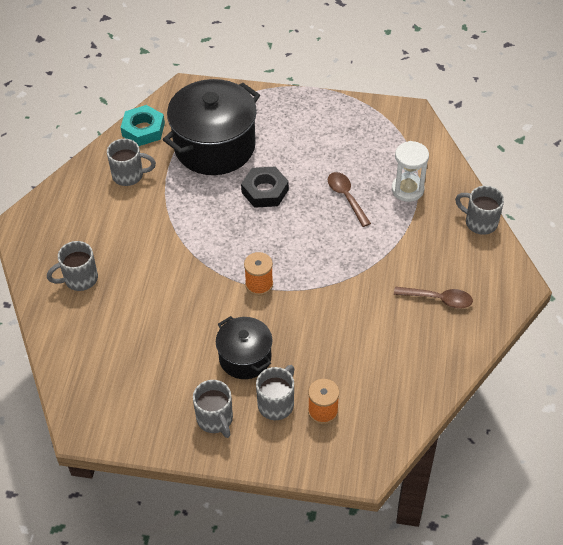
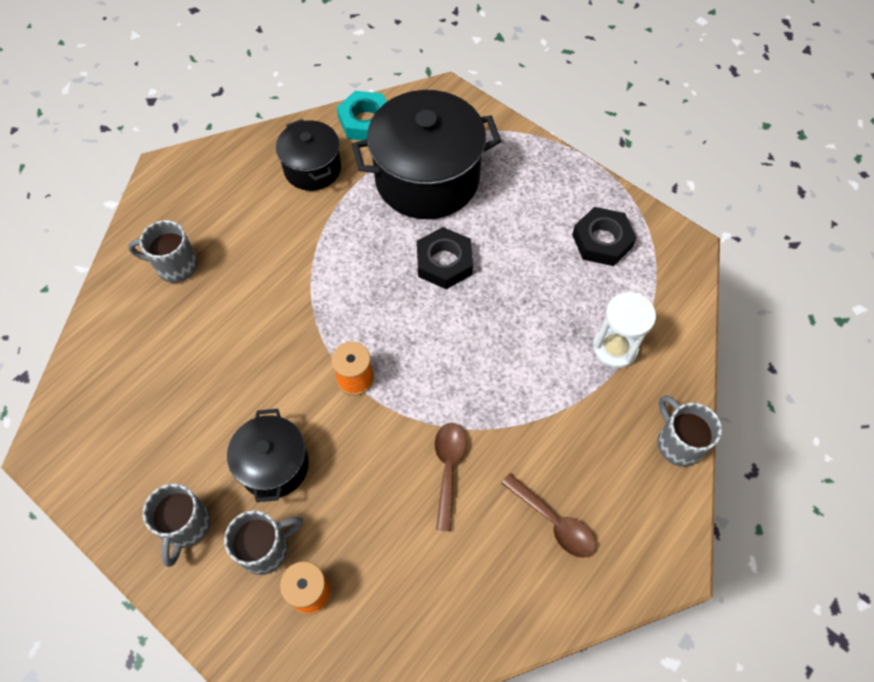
camera: 30 degrees right, 10 degrees up
(129, 175) = (312, 168): grey mug -> black pot
(346, 197) = (533, 320): brown spoon -> brown spoon (448, 469)
(356, 132) = (602, 241): none -> black nut

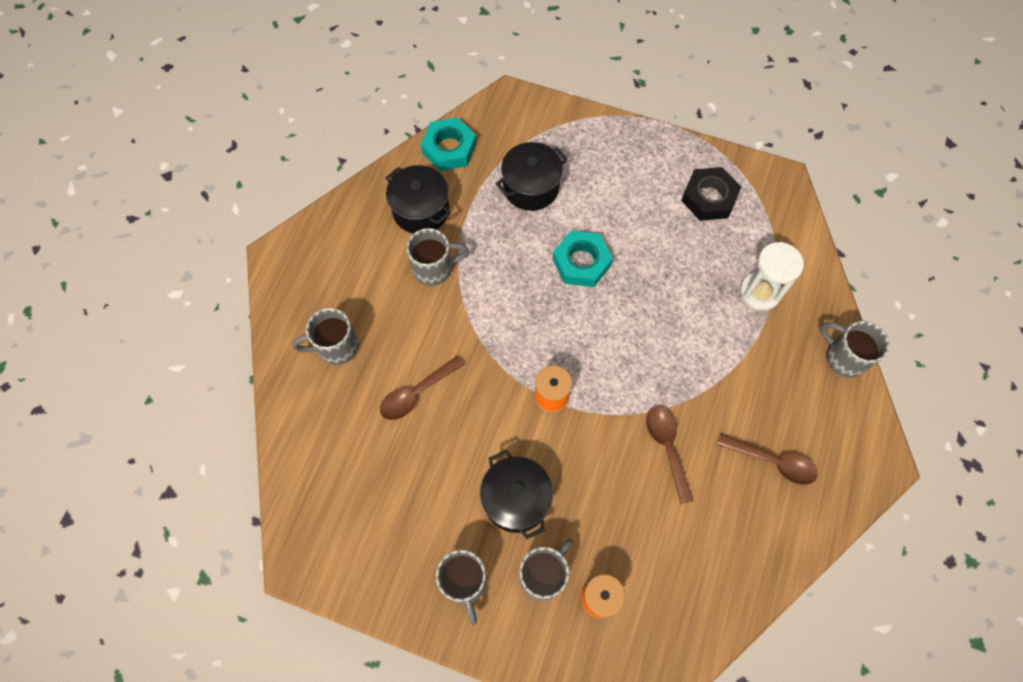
camera: 20 degrees left, 5 degrees up
(228, 332) = (416, 393): none -> brown spoon
(300, 224) = (434, 268): none -> grey mug
(427, 179) = (531, 187): black pot -> black pot, size x0.56
(444, 262) = (581, 262): black nut -> turquoise nut

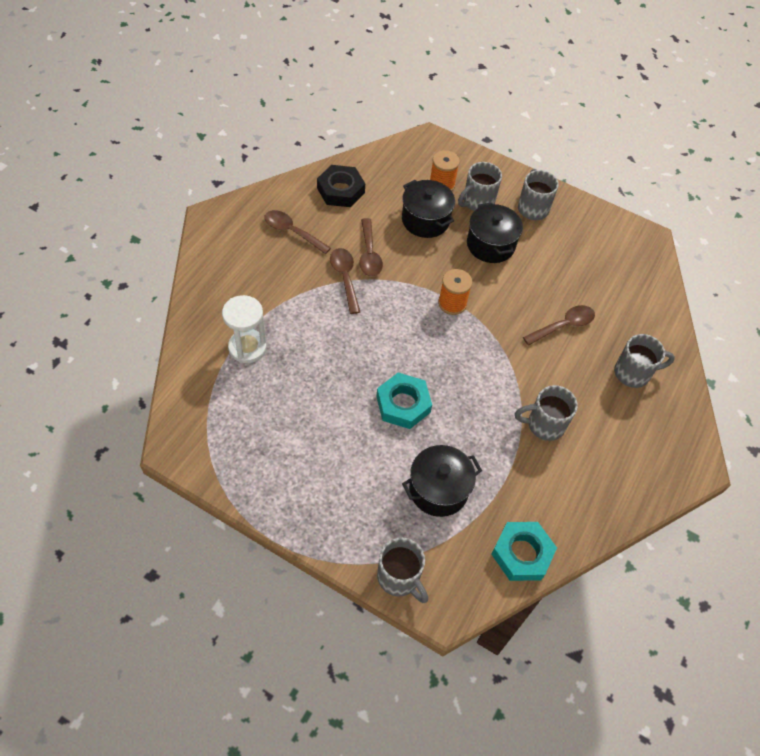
camera: 175 degrees left, 10 degrees down
(421, 210) = (555, 486): black pot -> black pot (425, 220)
(685, 405) = (345, 278): none -> brown spoon
(709, 198) = (258, 443): black nut -> black nut (341, 190)
(844, 357) = (200, 286): grey mug -> grey mug (399, 578)

